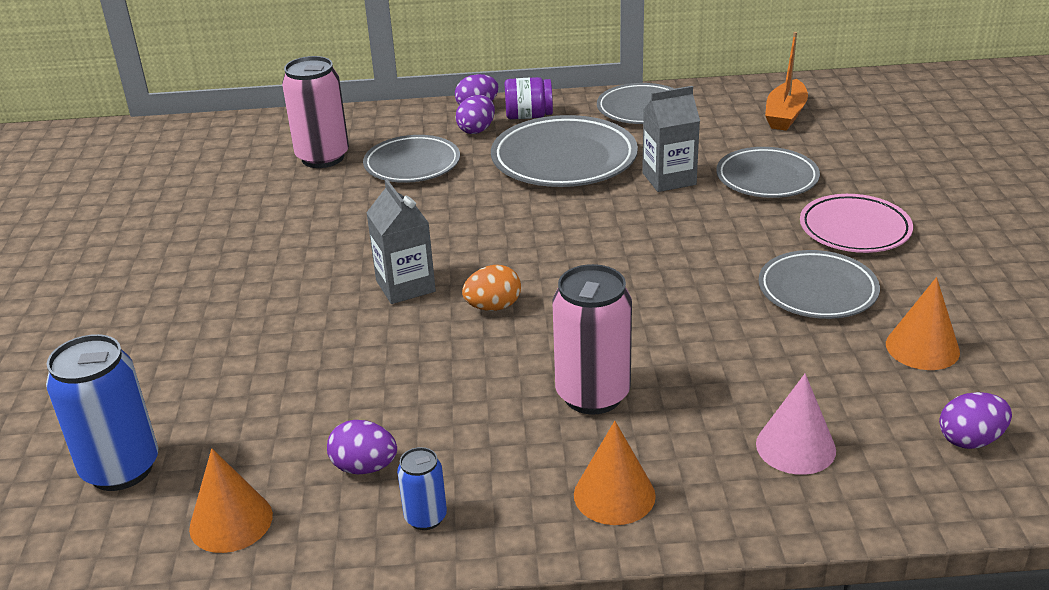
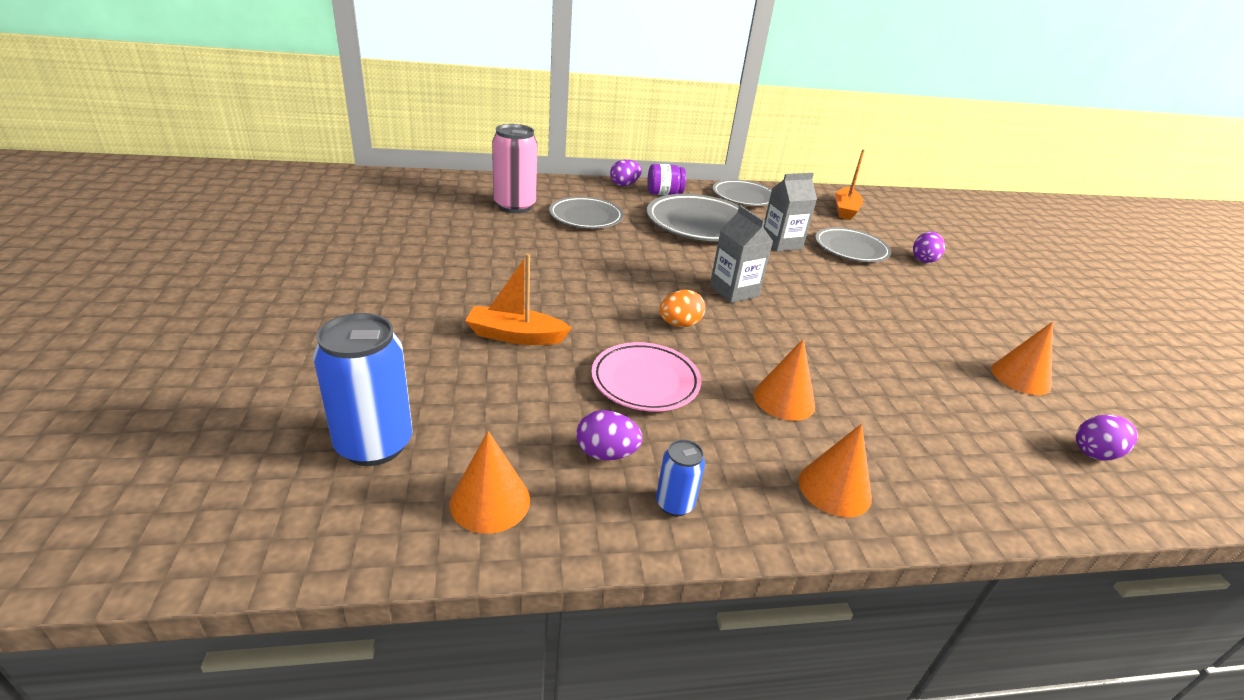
camera: 10 degrees left, 0 degrees up
(291, 336) = (516, 336): none -> orange boat
(405, 286) = (603, 303): grey carton -> grey carton (734, 291)
(477, 130) = (628, 199): purple egg -> purple egg (923, 260)
(592, 395) = (784, 400): pink can -> orange cone
(795, 447) = (965, 452): pink cone -> none
(817, 291) = (923, 330): grey plate -> none
(854, 229) = (928, 288): pink plate -> pink plate (645, 381)

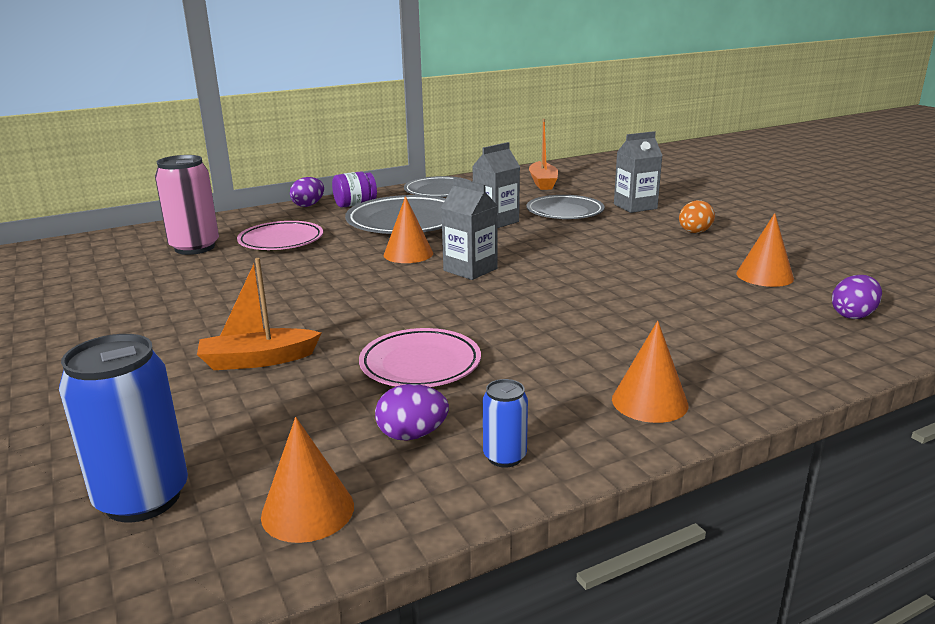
camera: 15 degrees left, 10 degrees down
(586, 217) = (281, 241): grey plate -> pink plate
(679, 324) = (430, 309): orange egg -> orange egg (694, 232)
(784, 400) = (565, 345): orange cone -> orange cone (408, 254)
(923, 260) = (635, 206): purple egg -> grey carton

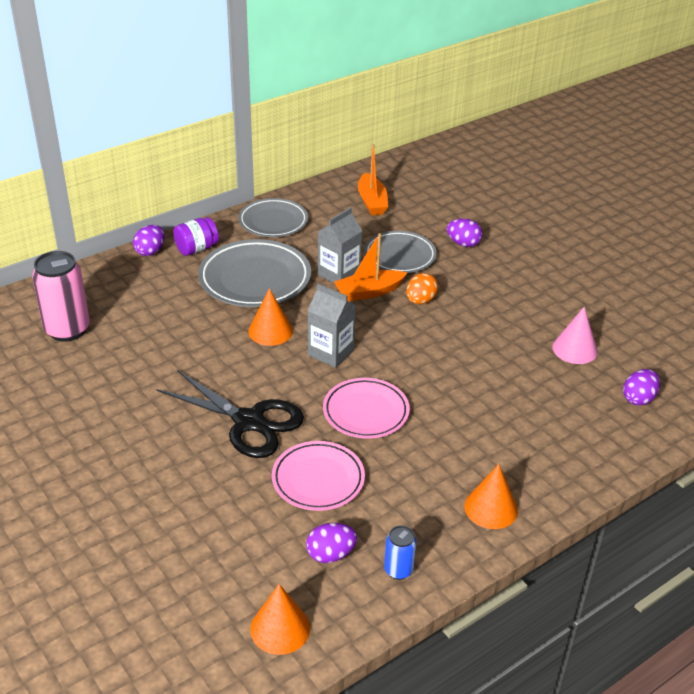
camera: 10 degrees left, 15 degrees up
(143, 498) = (165, 628): blue can -> none
(258, 360) = (189, 483): orange boat -> orange boat (369, 292)
(281, 241) = (146, 315): pink plate -> pink plate (366, 412)
(355, 315) = (249, 421): none -> black scissors
(635, 206) = (463, 243): grey carton -> purple egg
(694, 232) = (517, 286): orange egg -> orange egg (420, 301)
(764, 276) = (575, 349): orange cone -> pink cone

